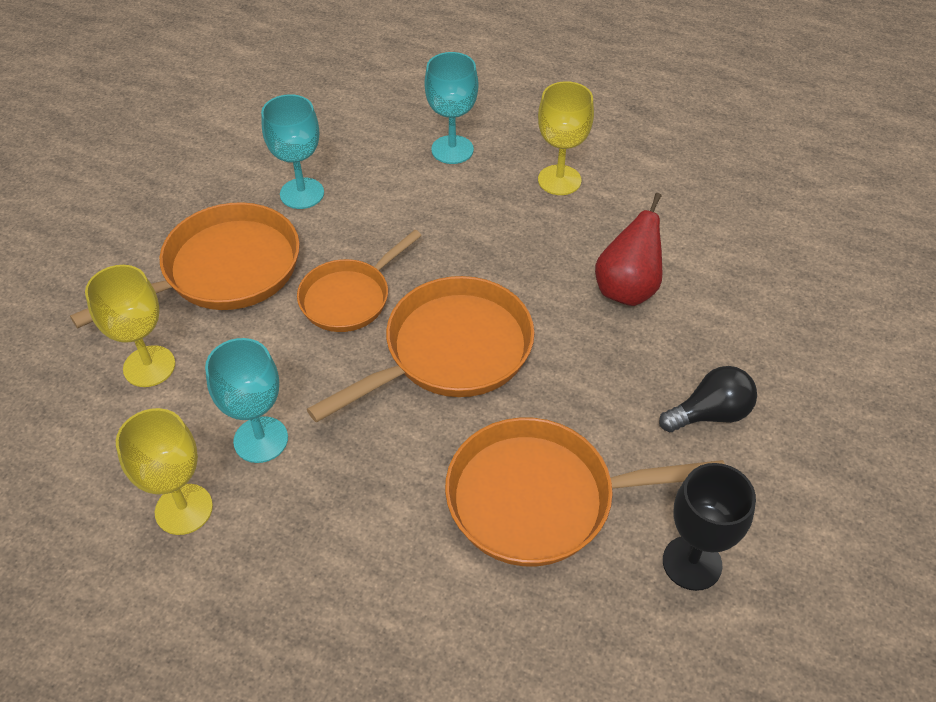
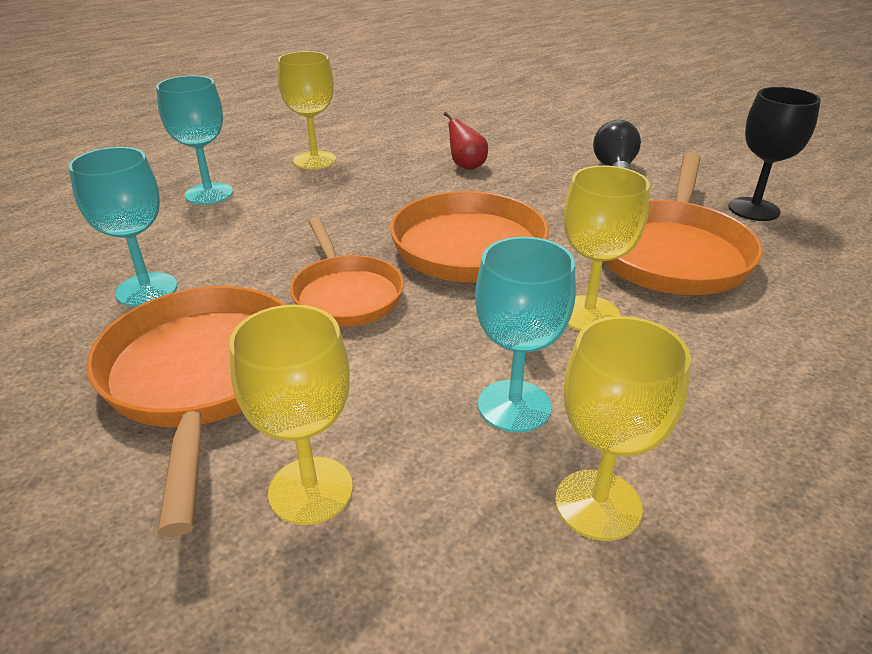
camera: 65 degrees left, 15 degrees down
(397, 456) = (588, 314): none -> yellow goblet
(627, 289) = (466, 166): red pear -> red pear, size x0.63

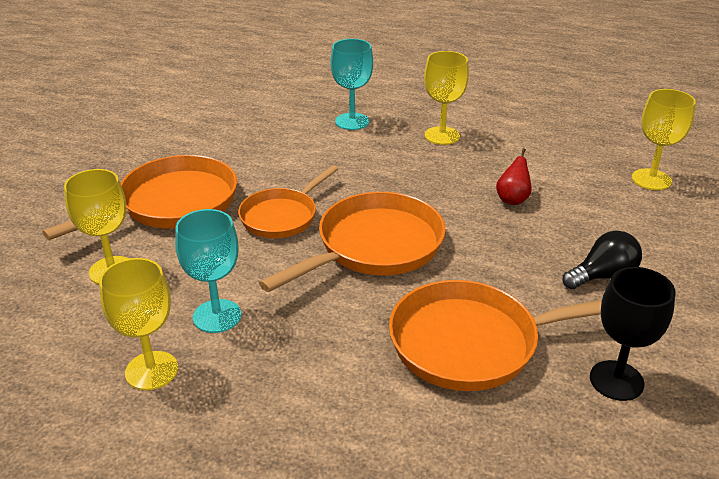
camera: 60 degrees right, 0 degrees up
(146, 290) = (233, 153): turquoise goblet -> none
(588, 314) = (340, 320): yellow goblet -> yellow goblet (651, 179)

